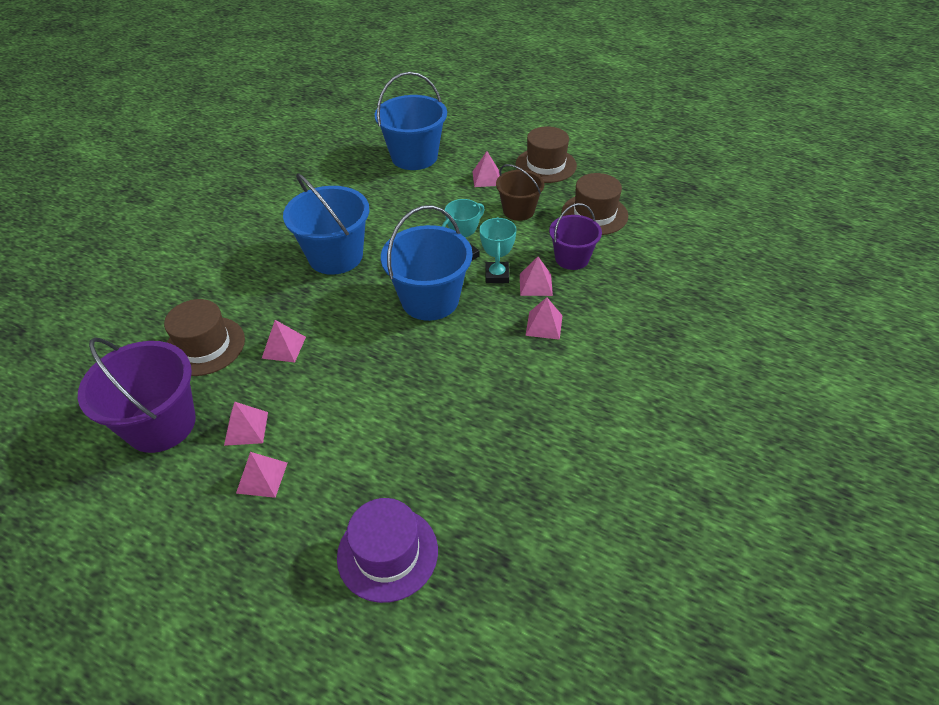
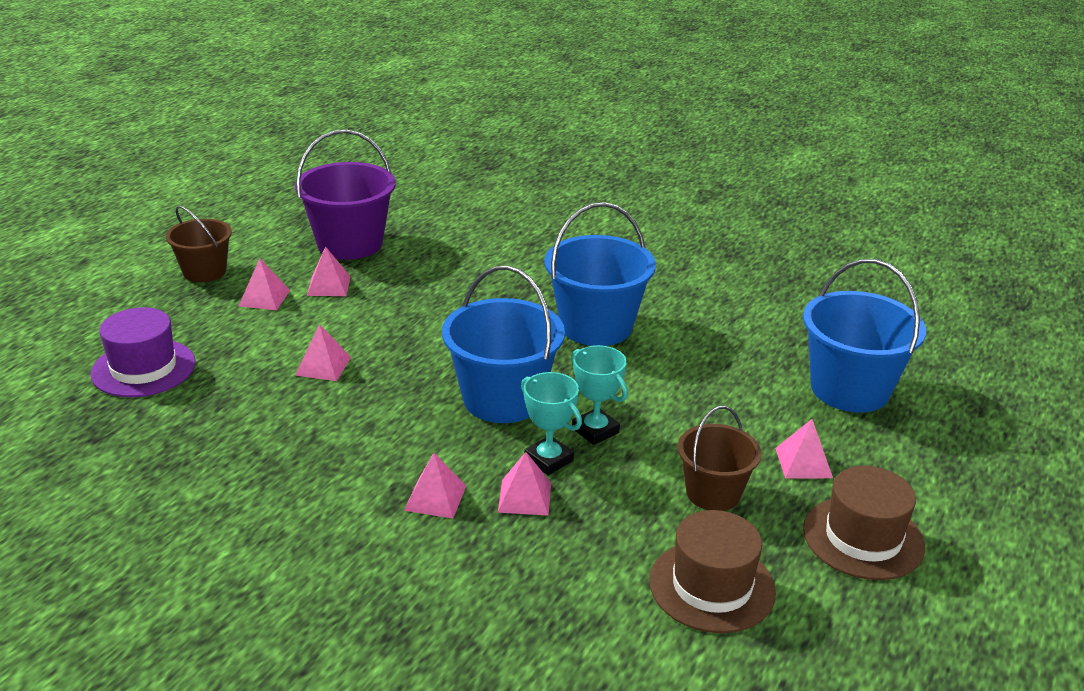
camera: 90 degrees right, 15 degrees down
(194, 548) = (204, 271): none -> brown bucket
(205, 346) = (450, 255): brown hat -> none
(284, 347) = (437, 299): pink pyramid -> pink pyramid (323, 366)
(497, 275) = (548, 460): turquoise trophy -> turquoise trophy turned 45 degrees clockwise
(572, 258) = (585, 543): purple bucket -> none

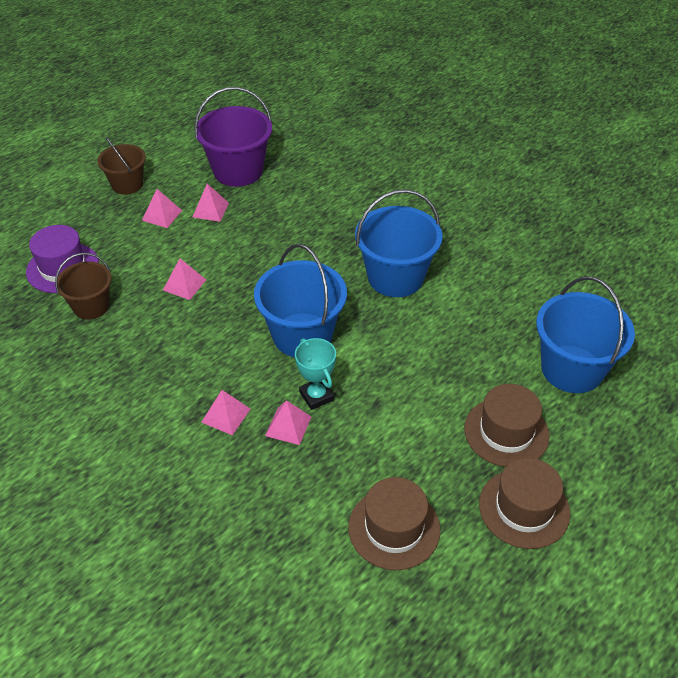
camera: 15 degrees right, 15 degrees up
(595, 430) = (360, 375): turquoise trophy -> none
(713, 493) = (426, 447): brown bucket -> brown bucket (91, 306)
(803, 462) = (506, 432): pink pyramid -> brown hat

